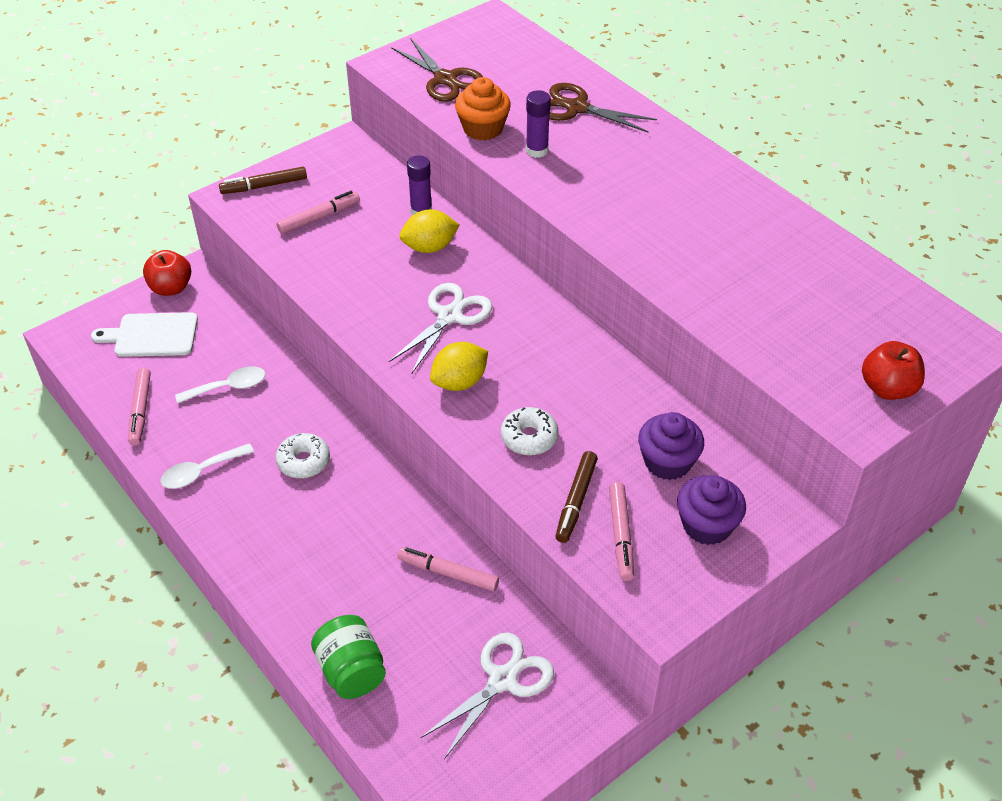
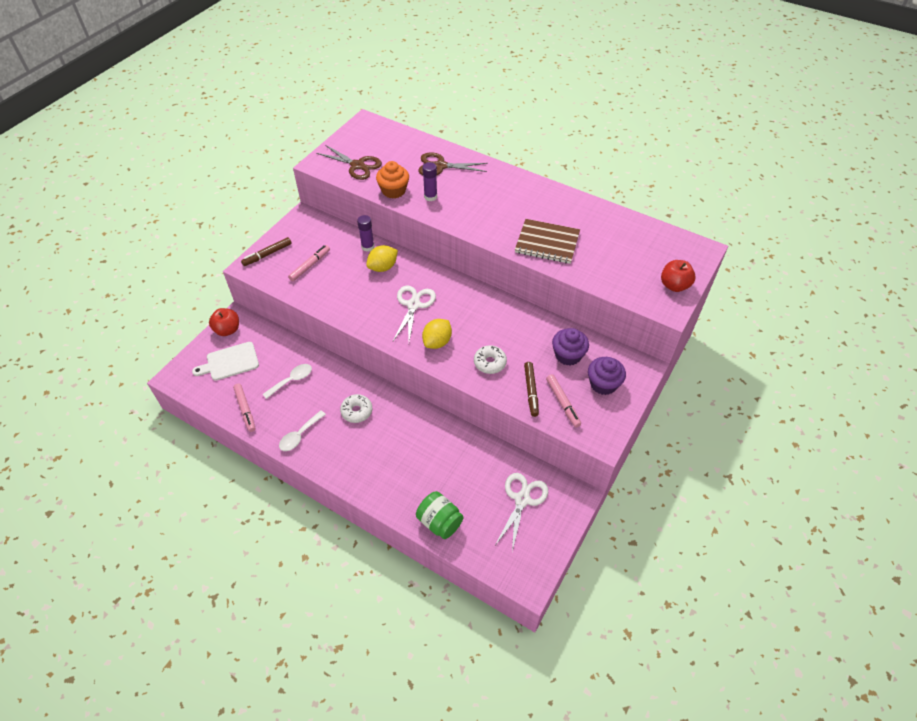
camera: 20 degrees left, 5 degrees up
(448, 573) = (466, 450): pink marker -> none
(695, 265) = (547, 243): none -> brown notebook

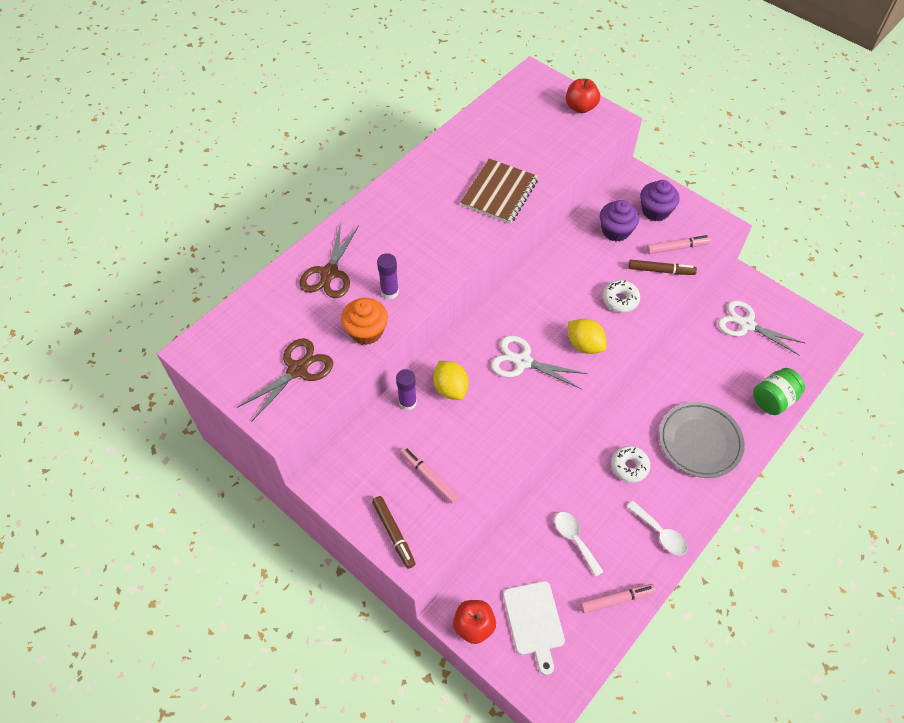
camera: 80 degrees left, 5 degrees up
(386, 461) = (699, 442): none -> grey plate

